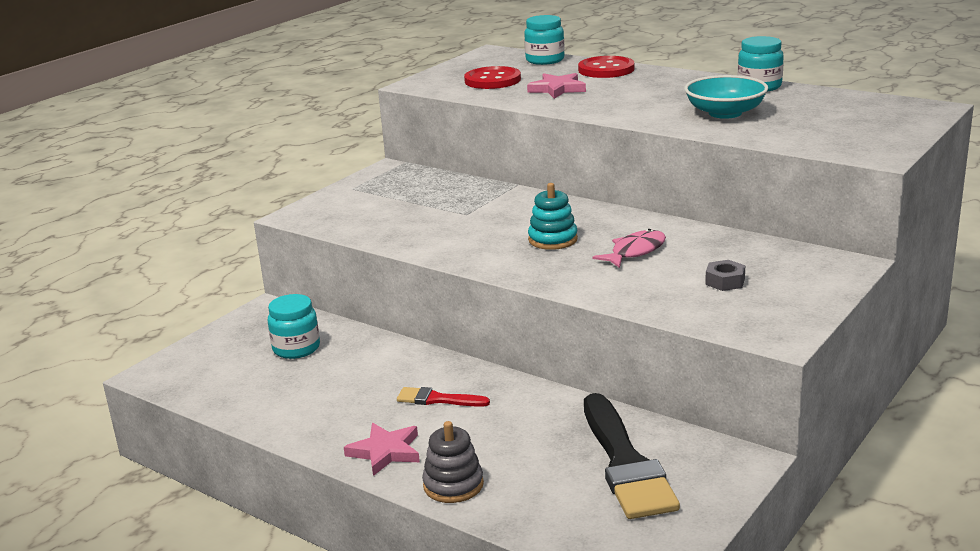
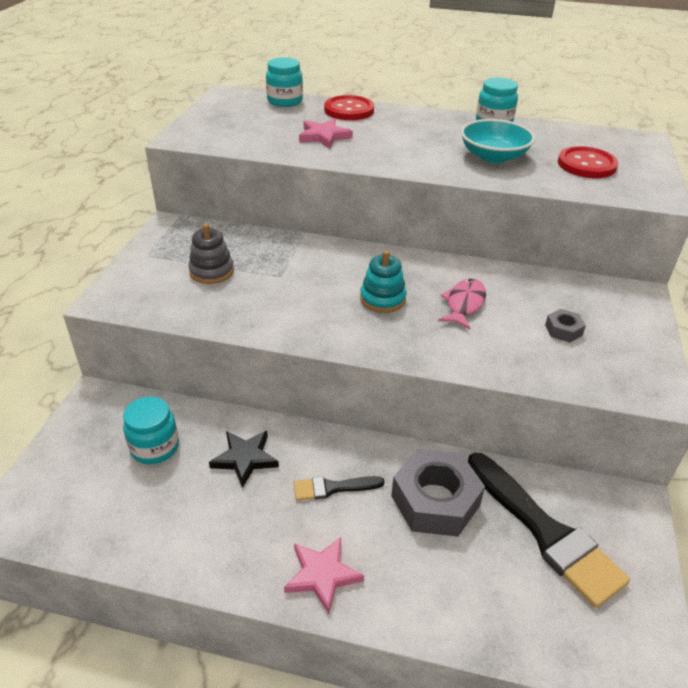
camera: 25 degrees left, 15 degrees up
(370, 368) = (245, 459): none -> black star
(437, 399) = (333, 488): red brush -> black brush
(453, 485) = (413, 605): grey stacking toy -> grey stacking toy (211, 271)
(492, 80) = (254, 129): red button -> red button (586, 165)
(530, 424) = (435, 500): none -> grey nut

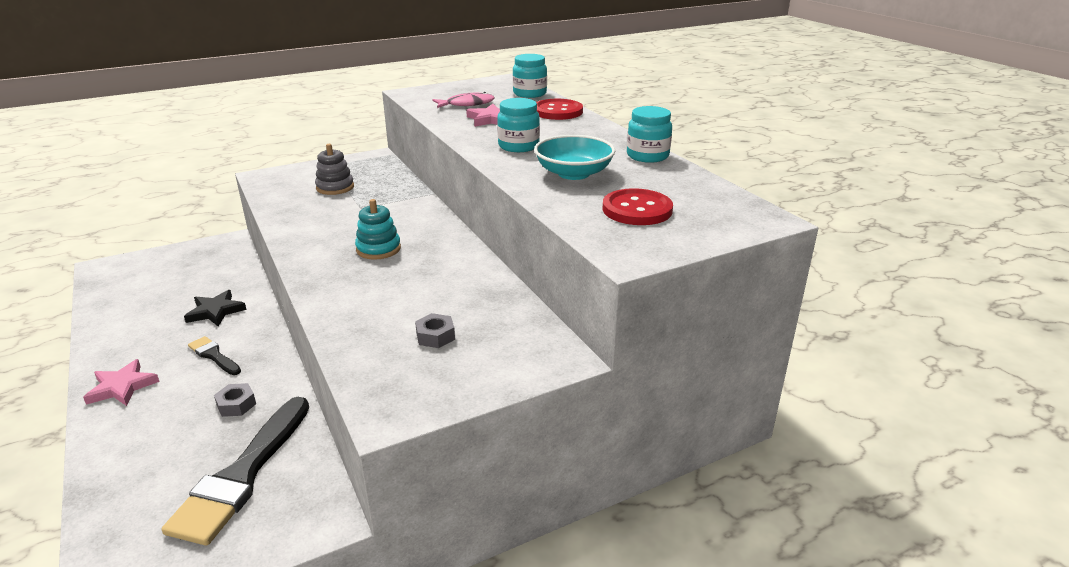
camera: 50 degrees right, 10 degrees down
(155, 447) = (199, 278): turquoise jar -> turquoise jar (518, 146)
(435, 500) = (236, 404): grey nut -> grey nut, size x0.46
(464, 304) = (416, 281): pink fish -> pink fish (467, 104)

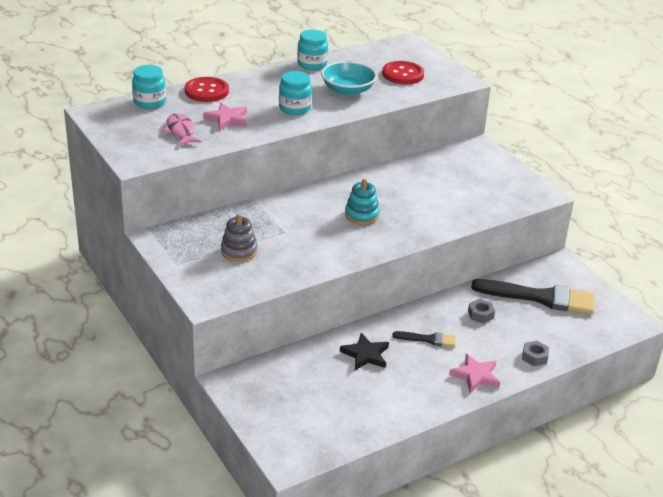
camera: 95 degrees left, 5 degrees up
(214, 355) = (428, 339): black brush -> black brush turned 120 degrees counterclockwise
(435, 336) = (469, 184): grey nut -> grey nut (534, 357)

